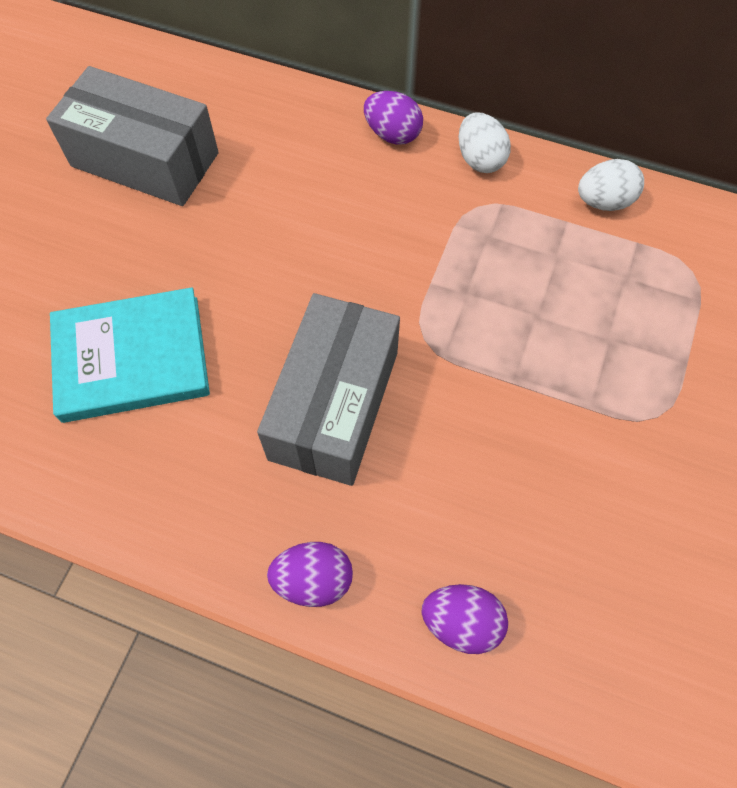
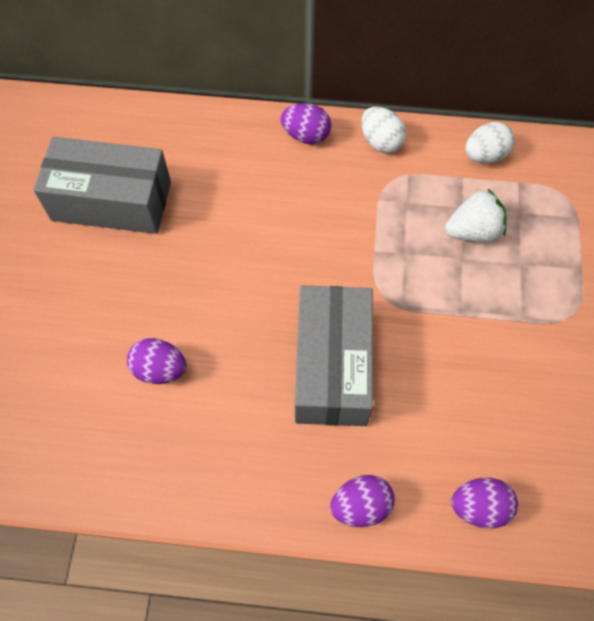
camera: 15 degrees left, 0 degrees up
(132, 358) = (160, 369): turquoise book -> purple egg
(560, 287) = (473, 231): none -> white strawberry

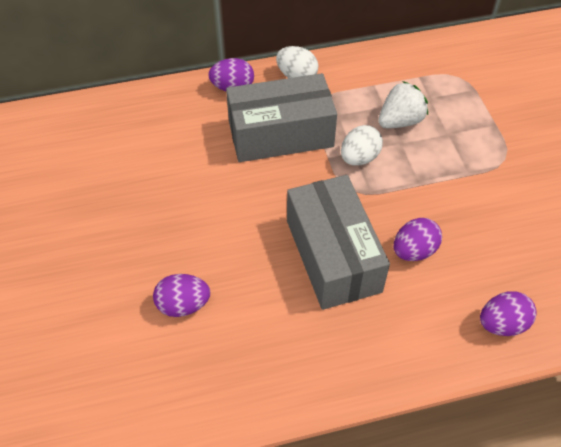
camera: 20 degrees left, 10 degrees down
(111, 201) = (82, 183): grey box -> grey box (280, 134)
(360, 505) = (406, 356): purple egg -> purple egg (414, 251)
(485, 155) = (384, 65): white egg -> white egg (359, 158)

